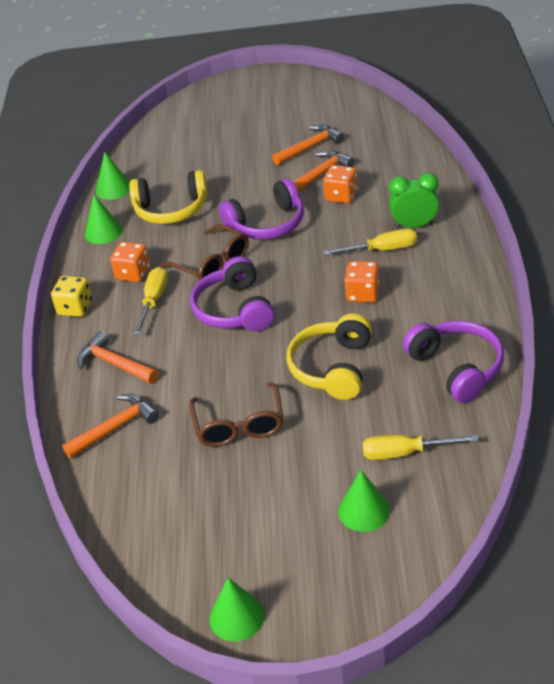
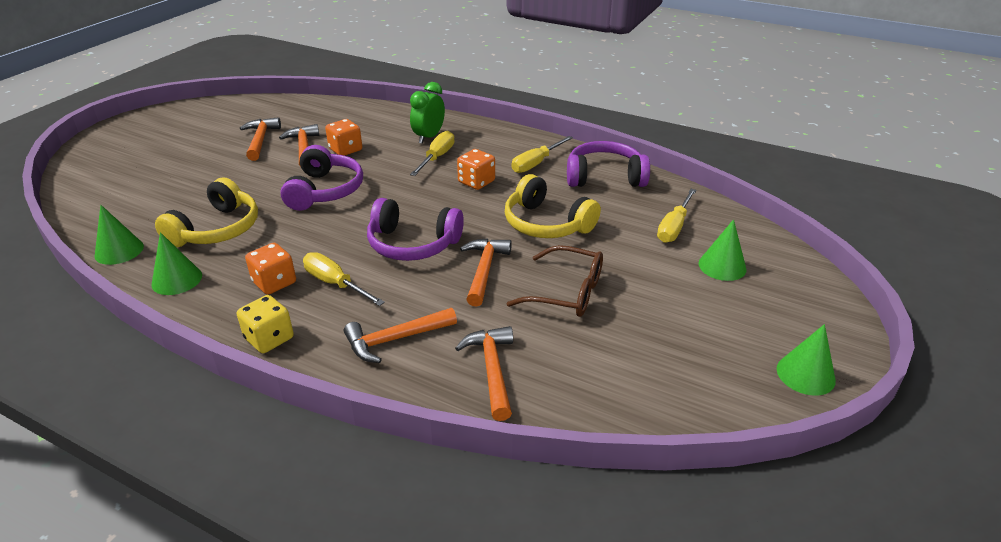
camera: 65 degrees left, 5 degrees down
(212, 264) = (333, 234): brown glasses -> none
(231, 365) = (484, 270): none -> orange hammer
(436, 312) = (536, 163): none -> yellow screwdriver

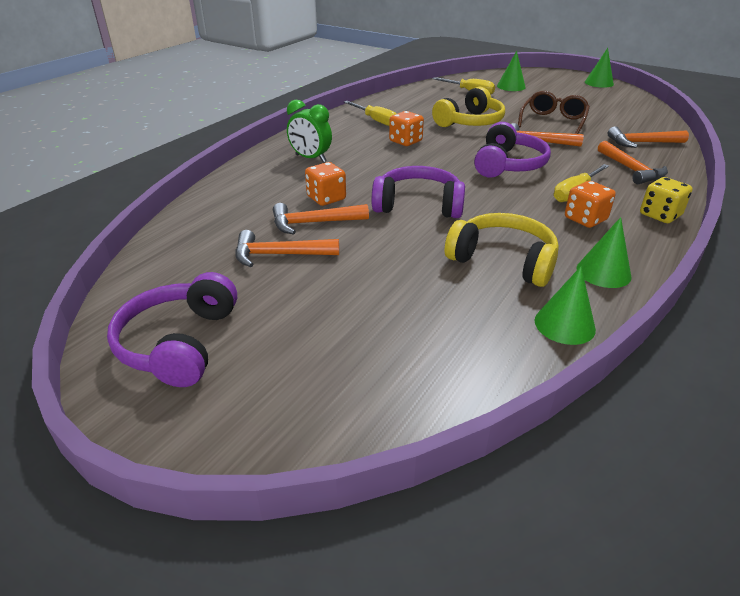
camera: 85 degrees left, 0 degrees up
(437, 157) = (356, 155): yellow screwdriver -> none
(604, 177) = (402, 103): purple headphones -> purple headphones (180, 343)

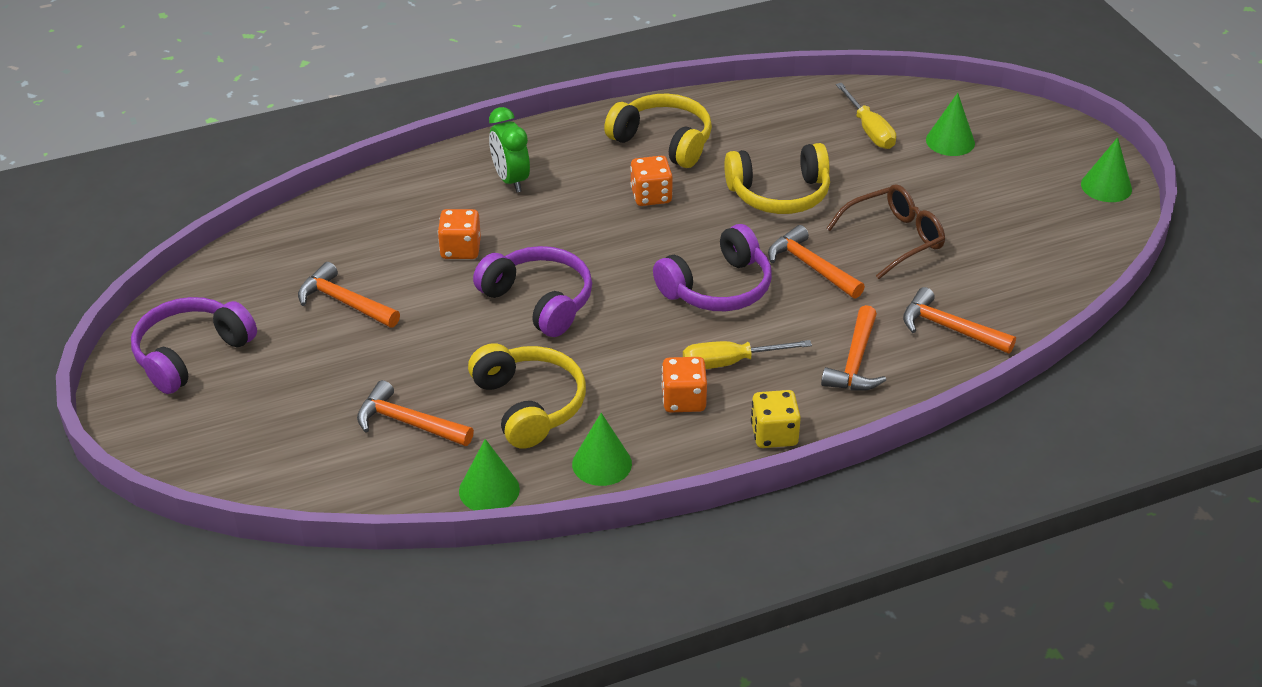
camera: 35 degrees right, 5 degrees up
(314, 223) = (413, 277): orange hammer -> orange hammer (408, 423)
(376, 121) = (663, 142): yellow screwdriver -> yellow headphones

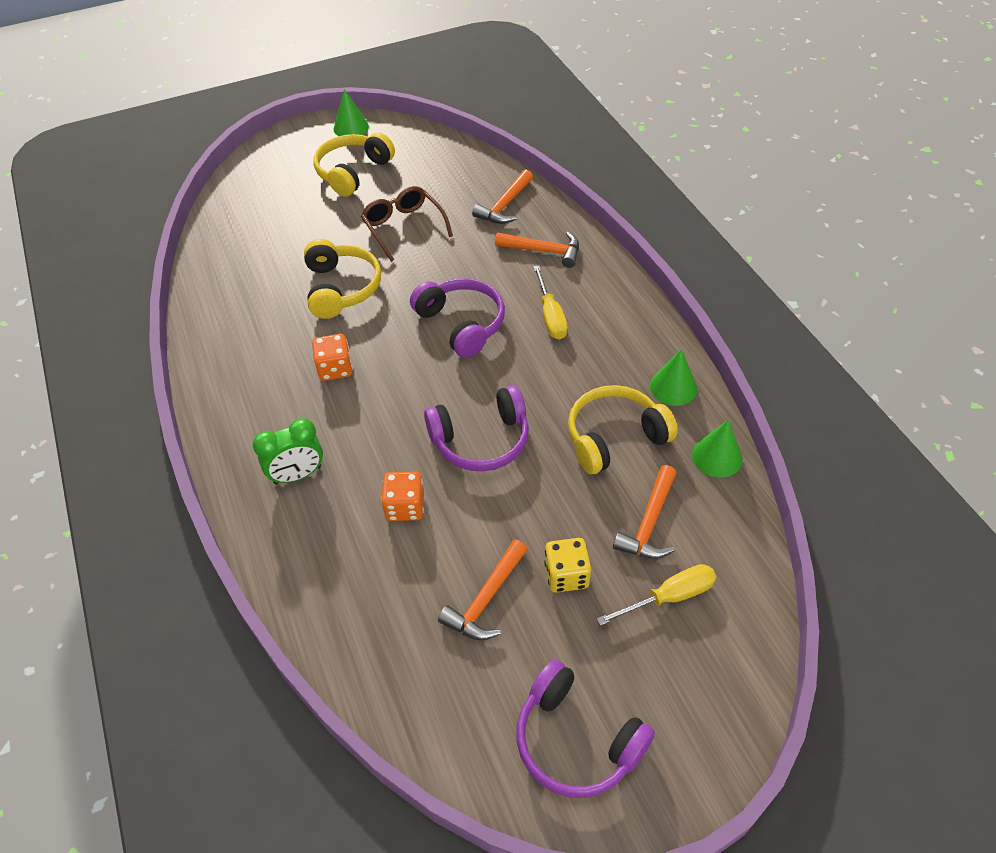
camera: 90 degrees left, 10 degrees up
(539, 301) = (481, 440): purple headphones -> purple headphones turned 150 degrees counterclockwise
(663, 142) = (254, 363): yellow headphones -> yellow headphones (353, 172)
(683, 400) = (595, 341): orange dice -> none
(774, 434) = (625, 292): yellow dice -> yellow dice (566, 575)
(811, 266) = (436, 271): orange hammer -> none
(869, 130) = (261, 236): yellow screwdriver -> yellow screwdriver (669, 597)
(950, 141) = (285, 194): green cone -> none

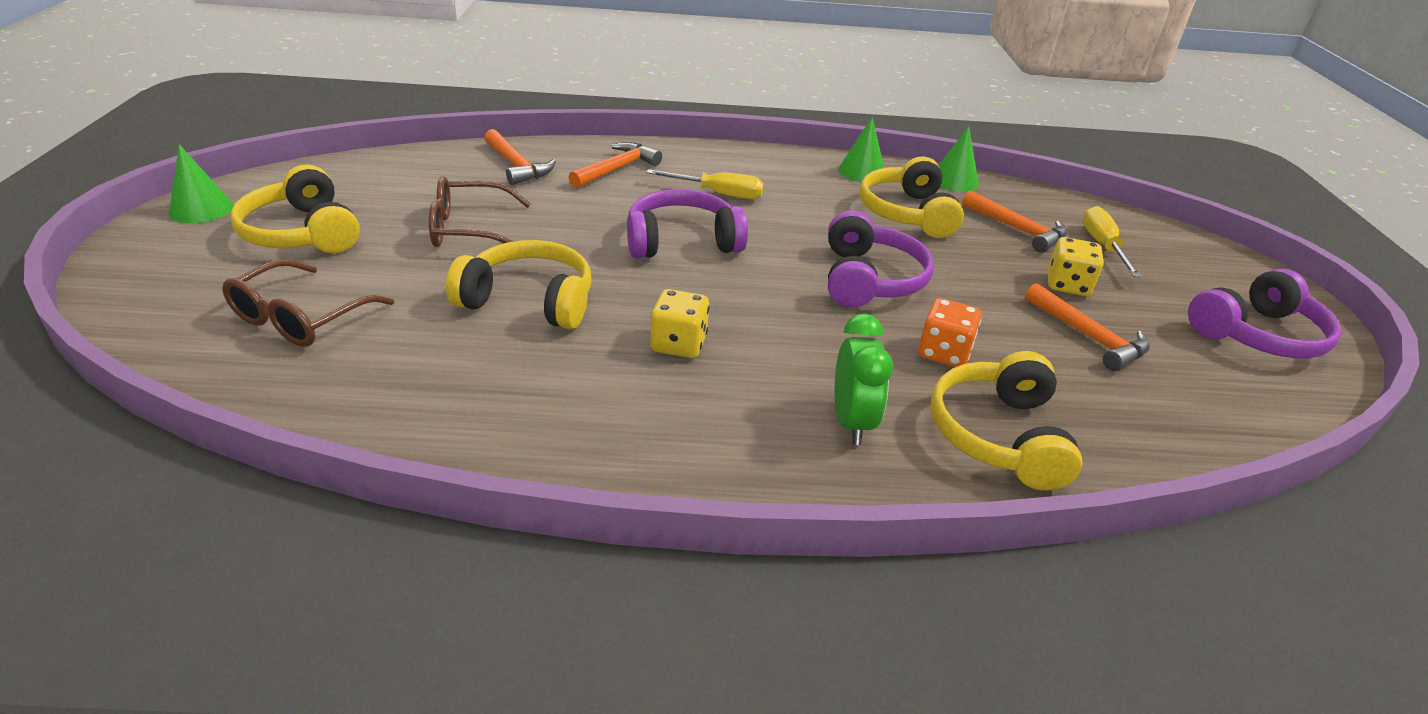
camera: 70 degrees left, 15 degrees down
(273, 218) = (300, 318): none -> brown glasses
(321, 556) = (999, 435): none -> yellow headphones
(335, 369) = (679, 344): orange dice -> yellow dice

